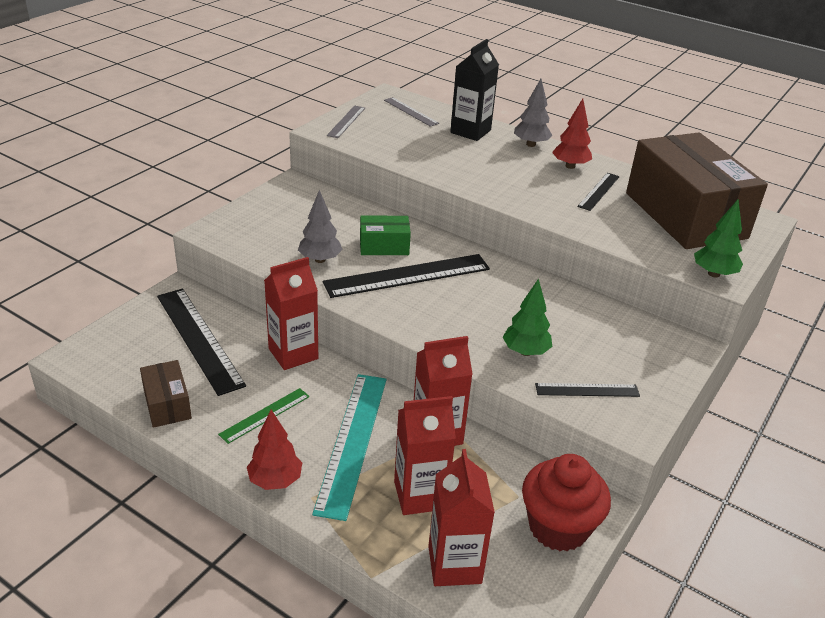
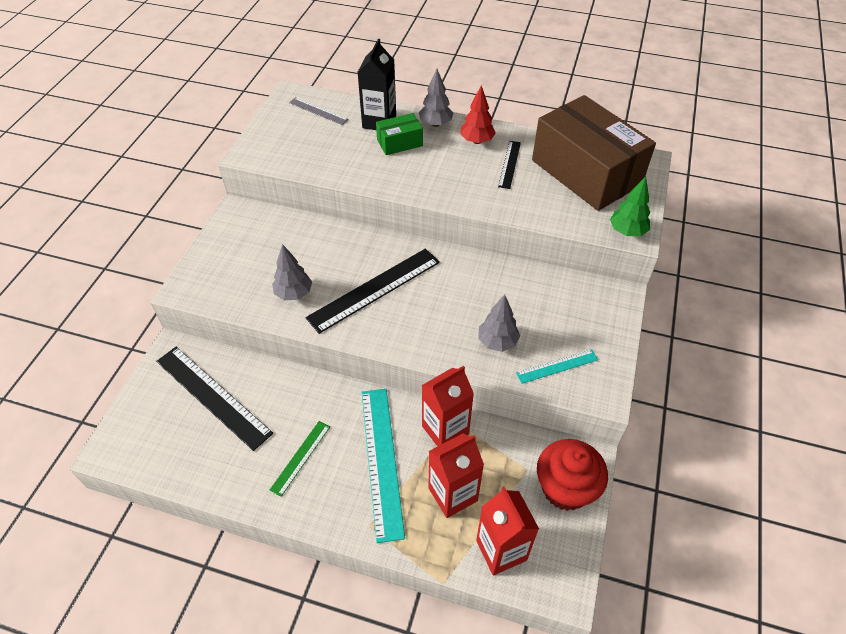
camera: 15 degrees left, 15 degrees up
(167, 404) = (213, 473): brown box -> none
(275, 481) = (334, 520): red tree -> none
(293, 354) = (299, 386): red carton -> none
(346, 121) = (265, 138): grey ruler -> none
(384, 246) = (343, 262): green box -> green box (399, 143)
(525, 352) = (497, 342): green tree -> grey tree
(587, 390) = (557, 366): black ruler -> turquoise ruler

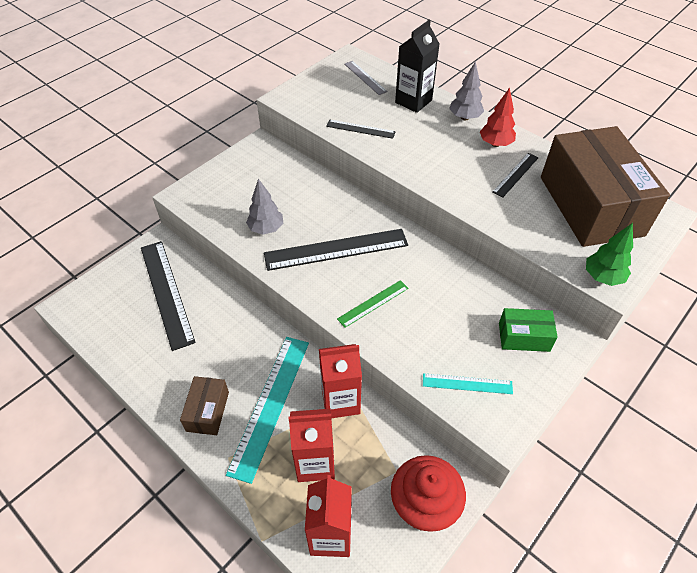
camera: 25 degrees right, 0 degrees up
(301, 457) = (205, 373): green ruler -> green ruler (373, 303)
(324, 492) = (207, 411): none -> brown box
(343, 164) = (360, 129): none -> black ruler
(399, 143) = (421, 125): green box -> green box (524, 337)
(497, 342) = (421, 338): grey tree -> none

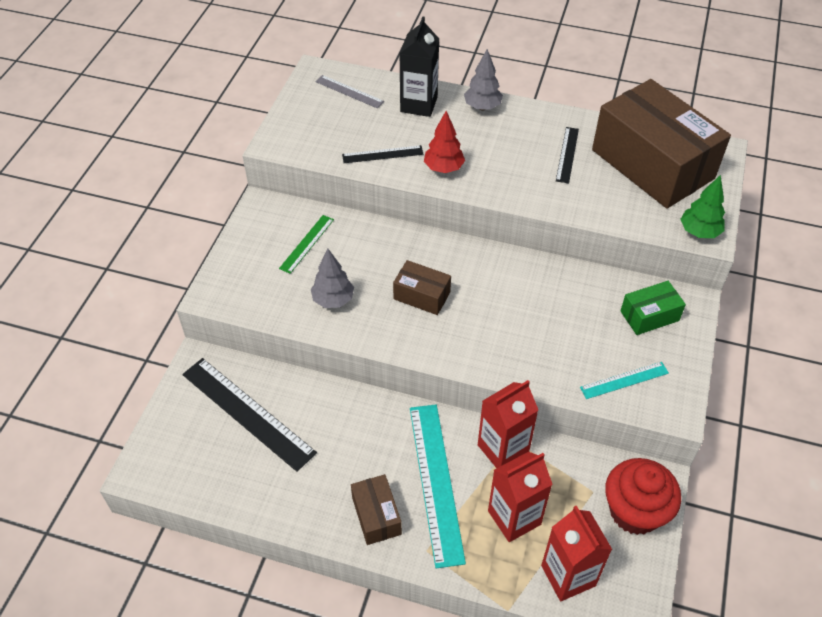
camera: 25 degrees left, 0 degrees up
(336, 250) = (422, 295): black ruler -> brown box
(373, 303) = (493, 337): green ruler -> green ruler (307, 244)
(495, 144) = (529, 127): red tree -> red tree (443, 168)

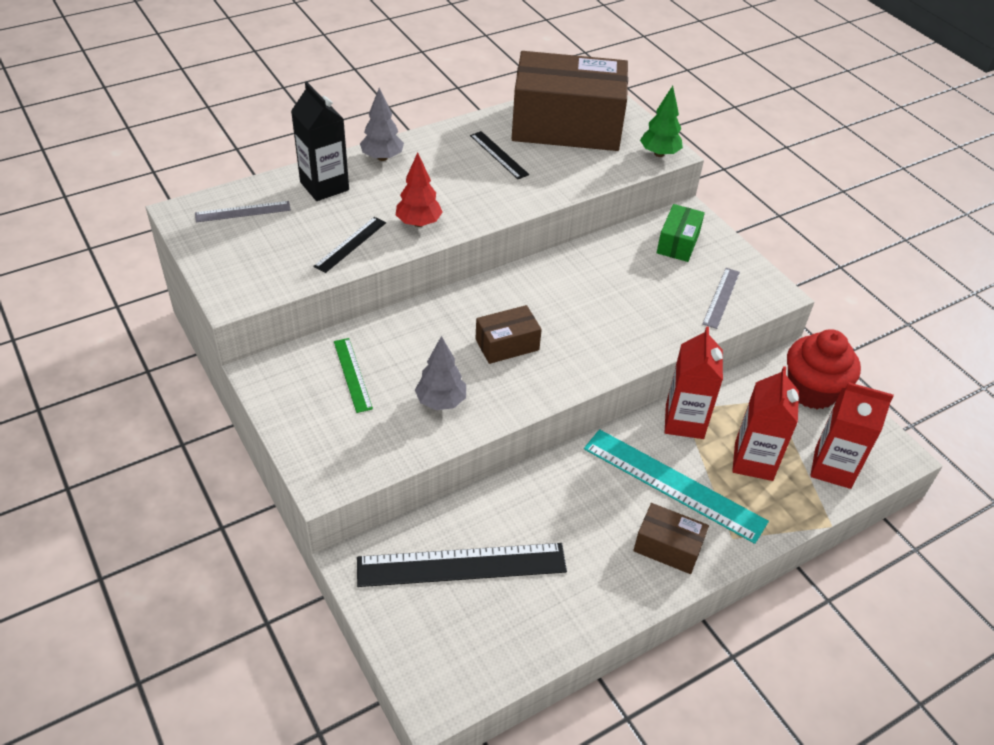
camera: 50 degrees left, 5 degrees down
(624, 380) = (721, 297): turquoise ruler -> grey ruler

